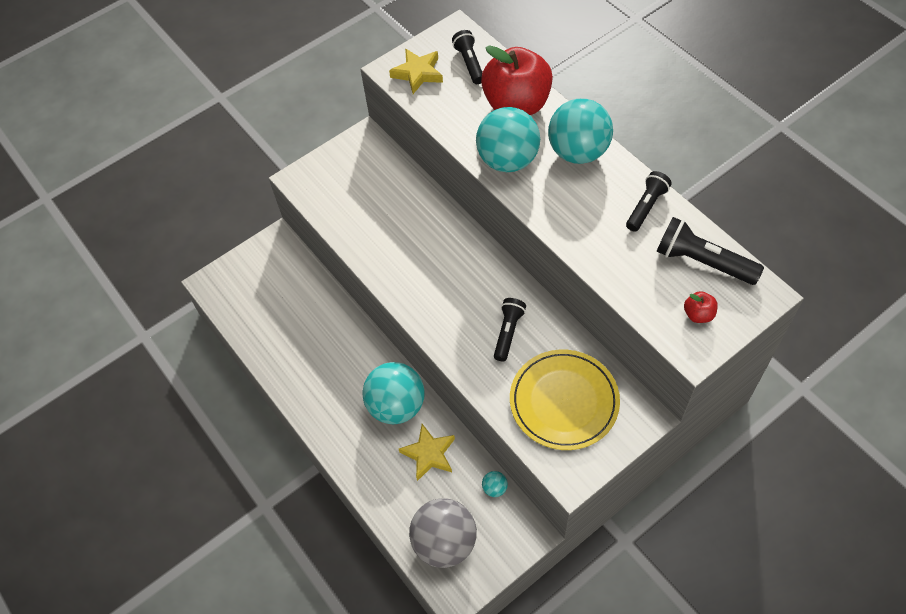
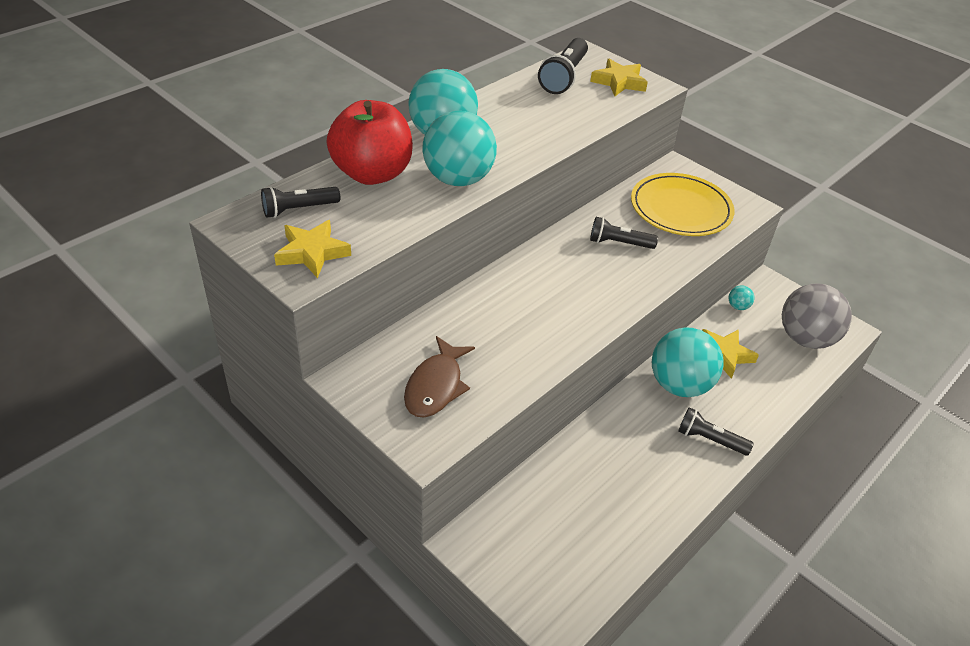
camera: 105 degrees left, 15 degrees down
(350, 186) = (436, 386): none -> brown fish
(646, 207) = (508, 100): black flashlight -> black flashlight (709, 439)
(698, 314) = (619, 82): red apple -> yellow star

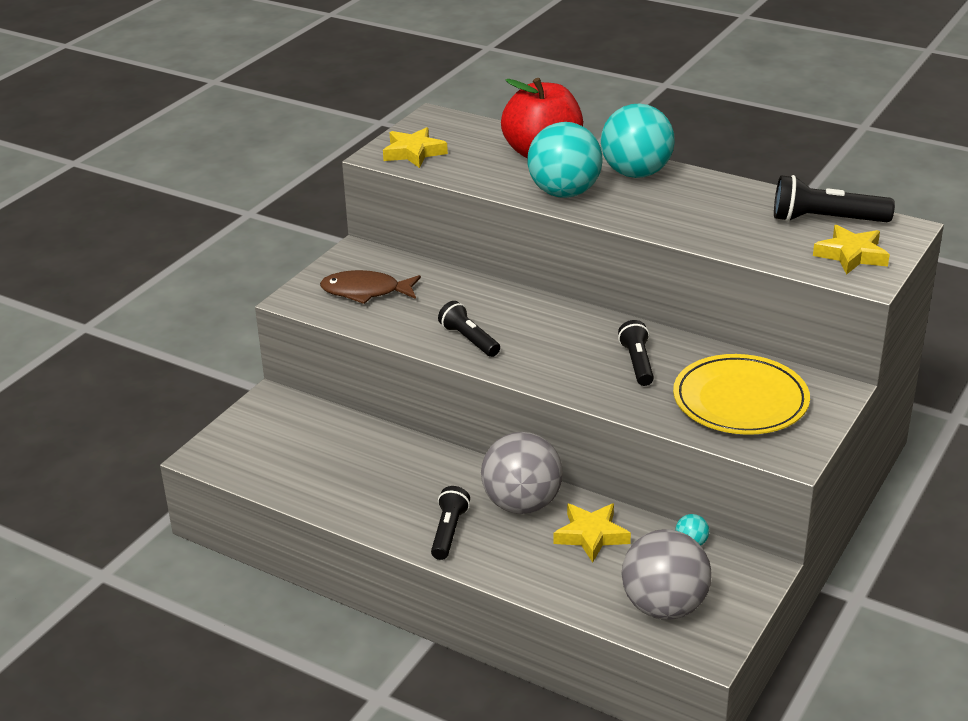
camera: 80 degrees right, 10 degrees down
(298, 209) = (467, 136): black flashlight -> black flashlight (469, 340)
(679, 385) = (522, 504): turquoise ball -> grey ball

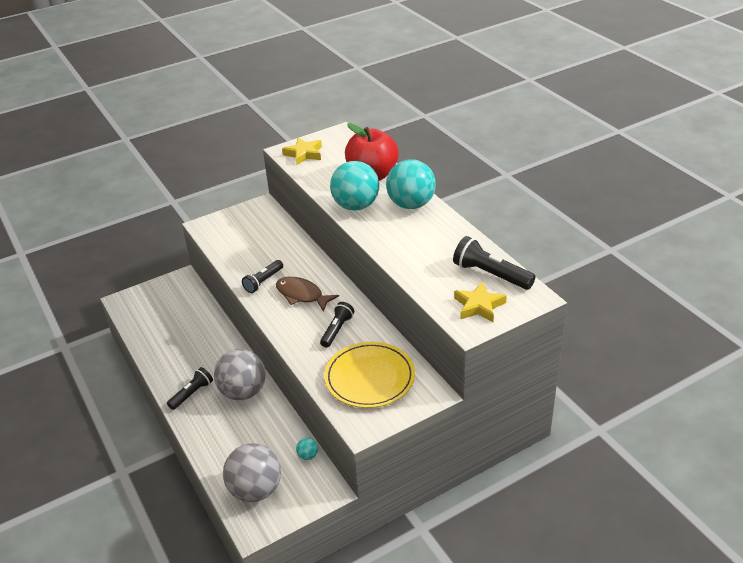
camera: 30 degrees right, 5 degrees up
(365, 292) = (241, 232): brown fish -> brown fish (302, 295)
(469, 340) = (263, 281): black flashlight -> black flashlight turned 135 degrees counterclockwise
(591, 535) = (260, 427): yellow star -> none

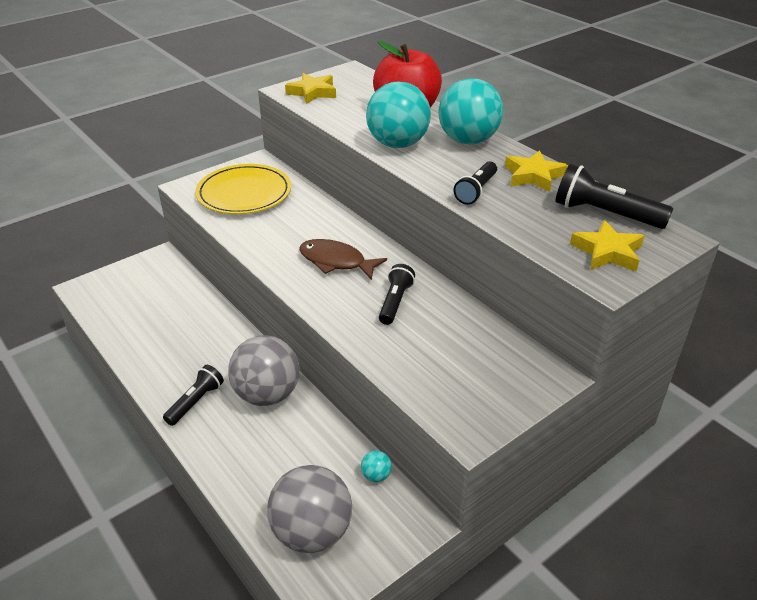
camera: 10 degrees left, 0 degrees up
(263, 281) = (280, 248): black flashlight -> black flashlight (476, 191)
(369, 378) = (458, 361): yellow plate -> yellow plate (244, 193)
(450, 239) = (533, 176): none -> yellow star

